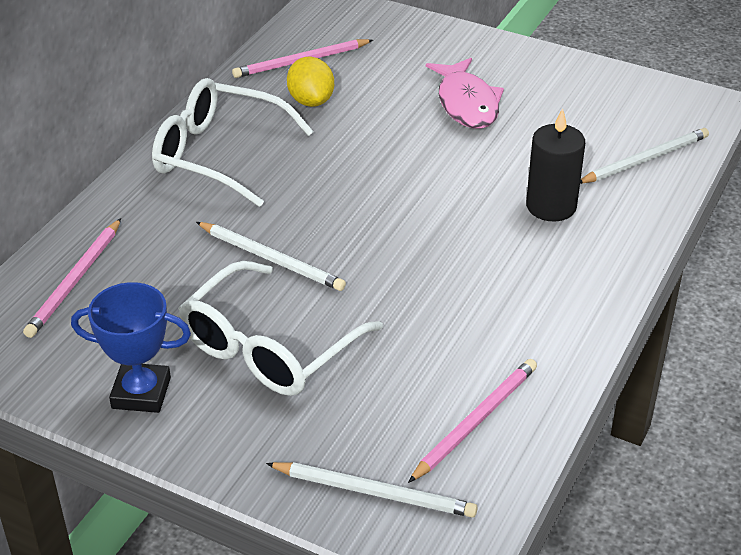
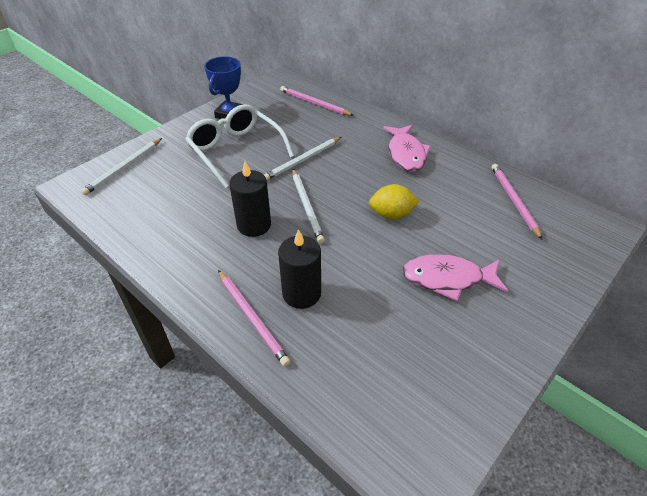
camera: 105 degrees right, 5 degrees up
(220, 155) = (406, 154): white glasses -> pink fish
(311, 101) = (460, 198): yellow lemon -> yellow lemon (391, 214)
(451, 276) = (254, 225): none -> black candle
(475, 421) = (139, 209): pink pencil -> pink pencil (252, 318)
(645, 160) = (340, 379): white pencil -> white pencil (307, 207)

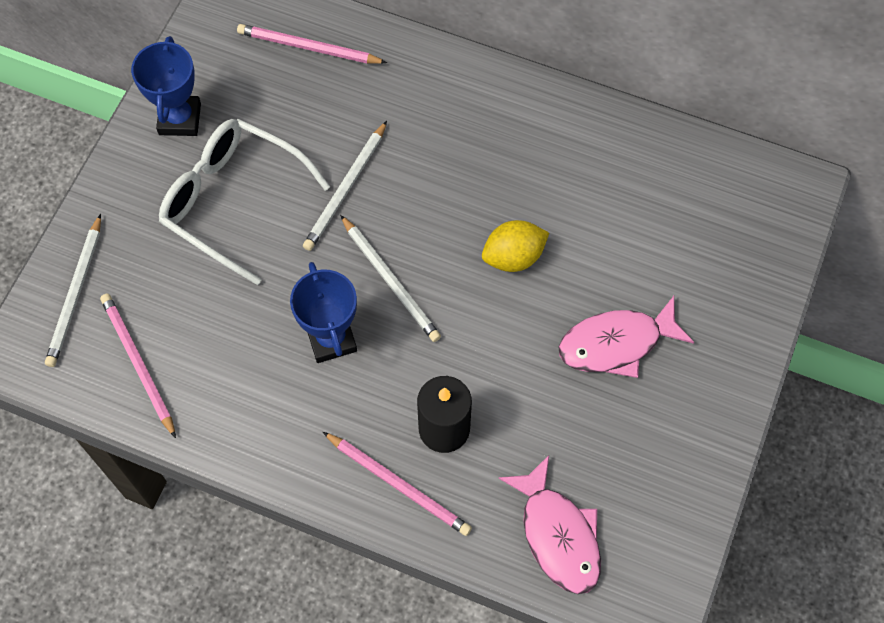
camera: 20 degrees left, 20 degrees up
(254, 225) = (331, 339): black candle -> blue trophy
(406, 154) = (496, 126): pink fish -> pink fish (558, 534)
(513, 200) = (671, 176): pink pencil -> pink pencil (138, 363)

